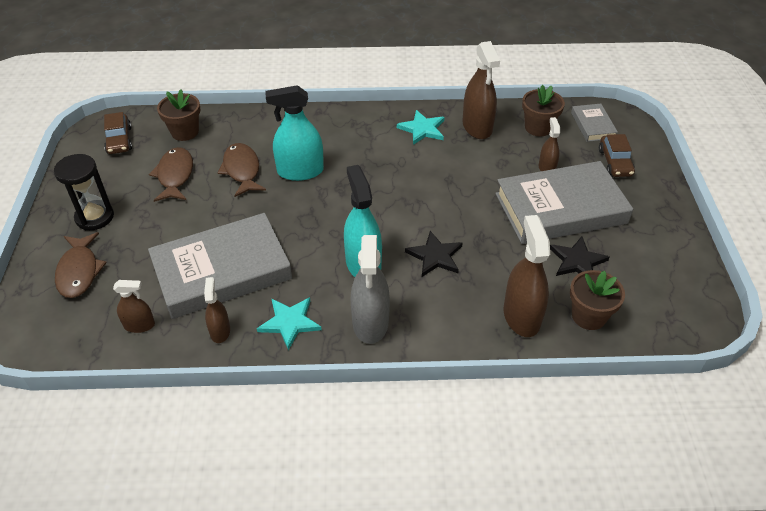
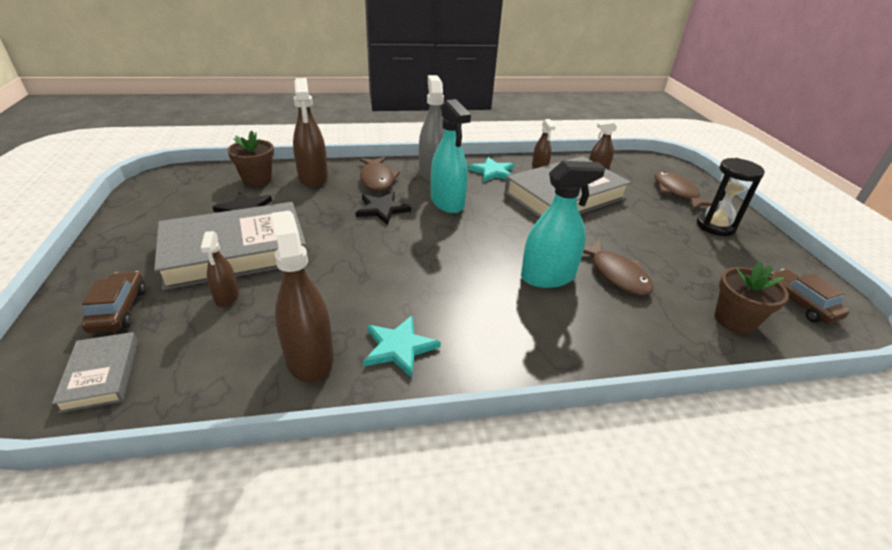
camera: 170 degrees right, 10 degrees down
(175, 175) = (684, 265): brown fish -> brown fish (377, 179)
(538, 128) = (204, 363): brown flower pot -> none

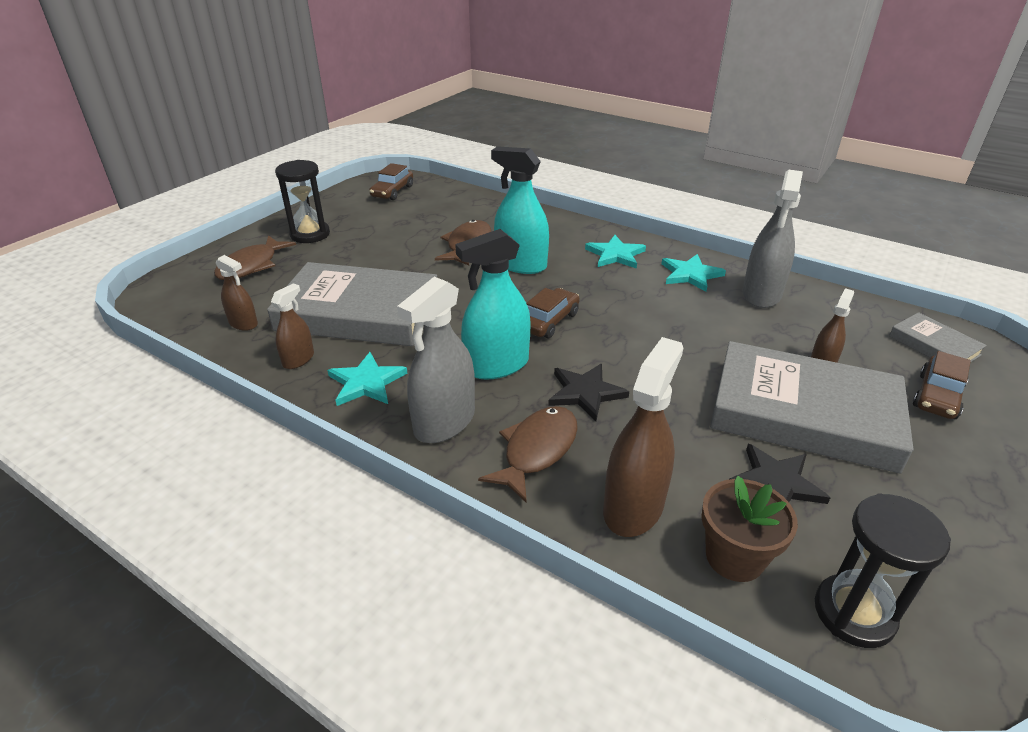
camera: 135 degrees left, 0 degrees up
(101, 374) = (934, 345): grey book -> grey book turned 60 degrees counterclockwise
(198, 181) = (854, 613): none -> black hourglass
(309, 357) = (761, 294): brown spray bottle -> grey spray bottle
(447, 202) = (496, 365): turquoise spray bottle -> turquoise spray bottle turned 135 degrees counterclockwise
(457, 240) = (549, 321): none -> brown car
(495, 335) = (615, 254): none -> turquoise star
(734, 320) = (451, 202): brown flower pot -> none

